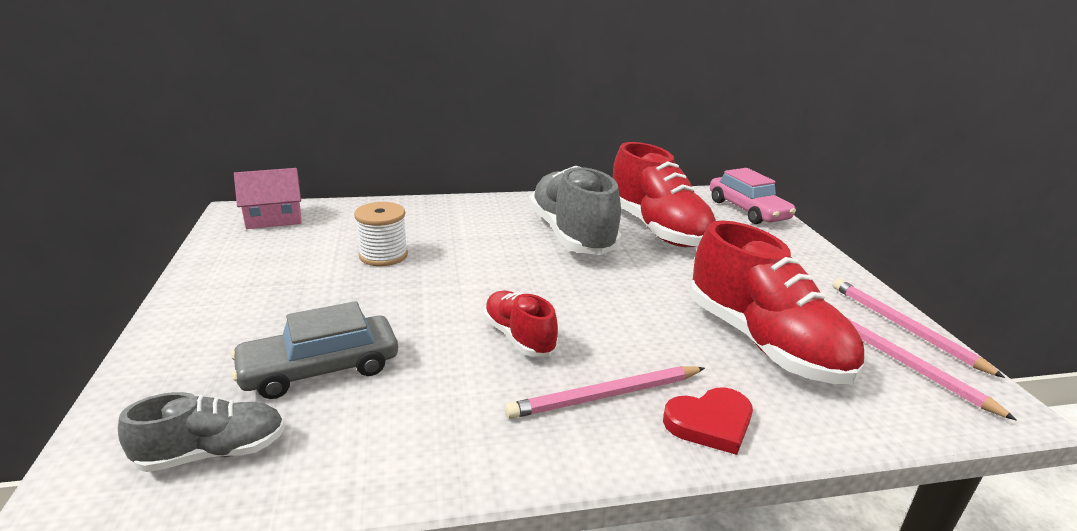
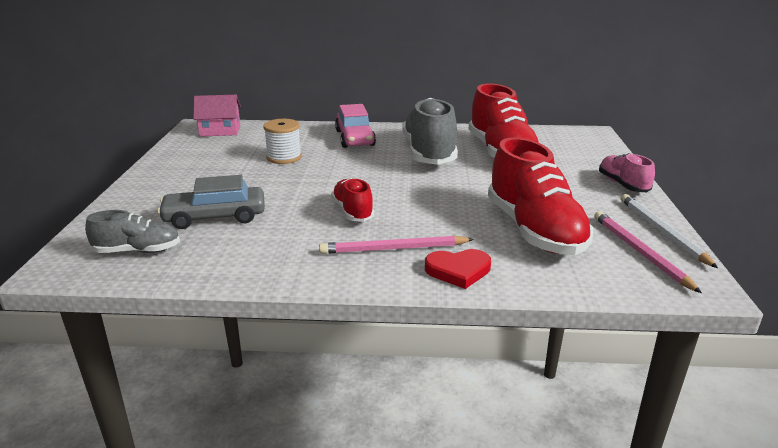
camera: 15 degrees right, 0 degrees up
(747, 210) = (589, 144): pink car -> pink car (355, 138)
(818, 263) = (623, 184): none -> pink shoe
(903, 327) = (662, 231): pink pencil -> white pencil

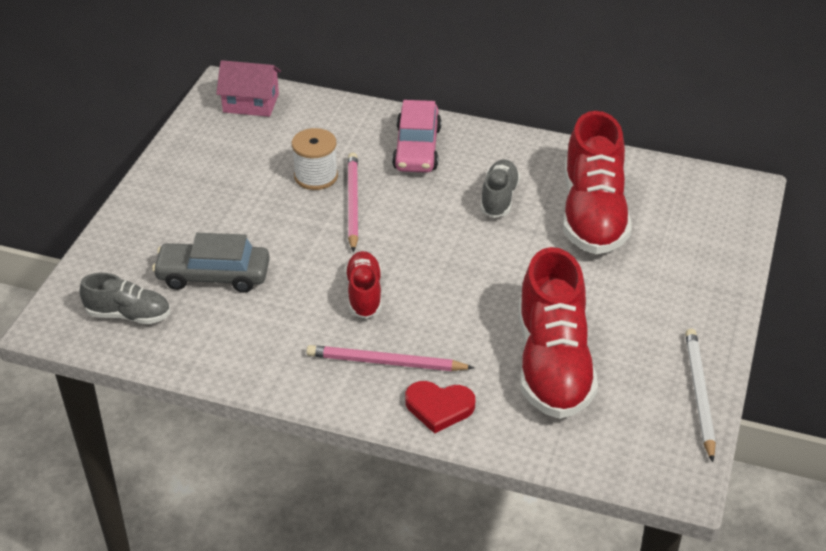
camera: 15 degrees right, 15 degrees up
(429, 153) = (499, 198): grey shoe -> grey shoe, size x0.53
(623, 184) = (711, 305): pink shoe -> none
(639, 252) = (649, 420): pink pencil -> pink pencil (352, 203)

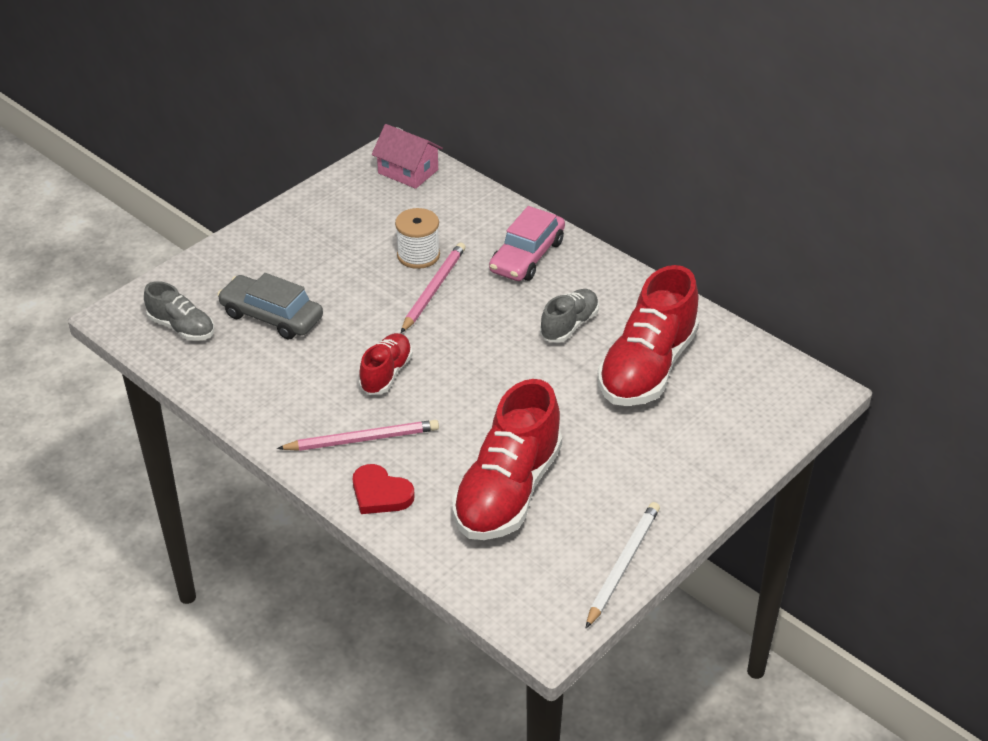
camera: 25 degrees right, 0 degrees up
(385, 362) = (362, 439): pink pencil -> pink pencil turned 135 degrees clockwise

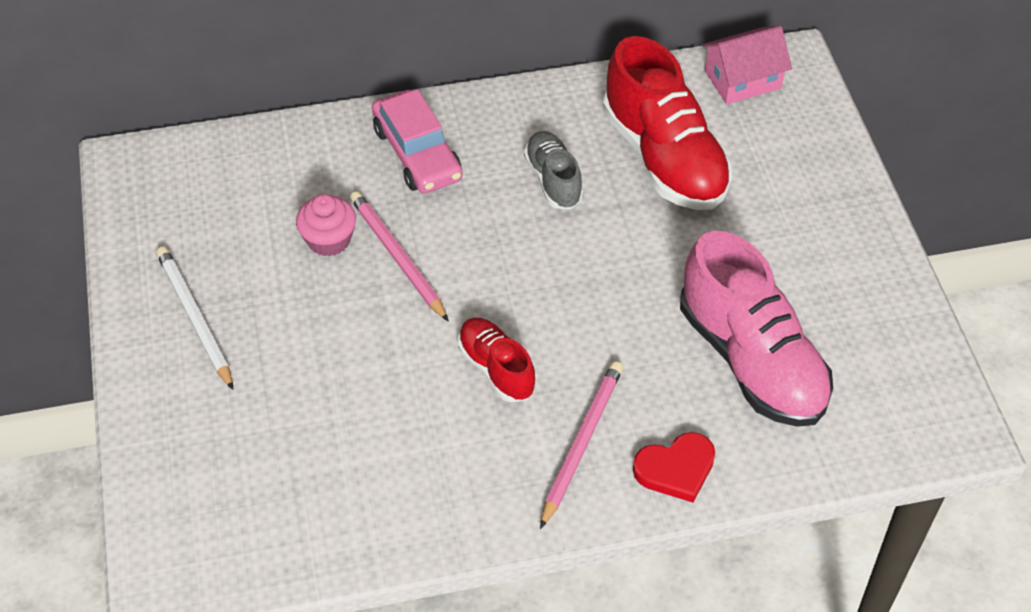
camera: 55 degrees left, 10 degrees up
(181, 328) = (246, 525): grey shoe -> none
(271, 316) = (307, 425): grey car -> none
(408, 171) = (175, 172): pink house -> pink house (742, 80)
(418, 255) = (329, 240): white spool -> pink cupcake
(507, 491) = (751, 360): red shoe -> pink shoe
(623, 565) = (911, 326): white pencil -> white pencil (194, 318)

